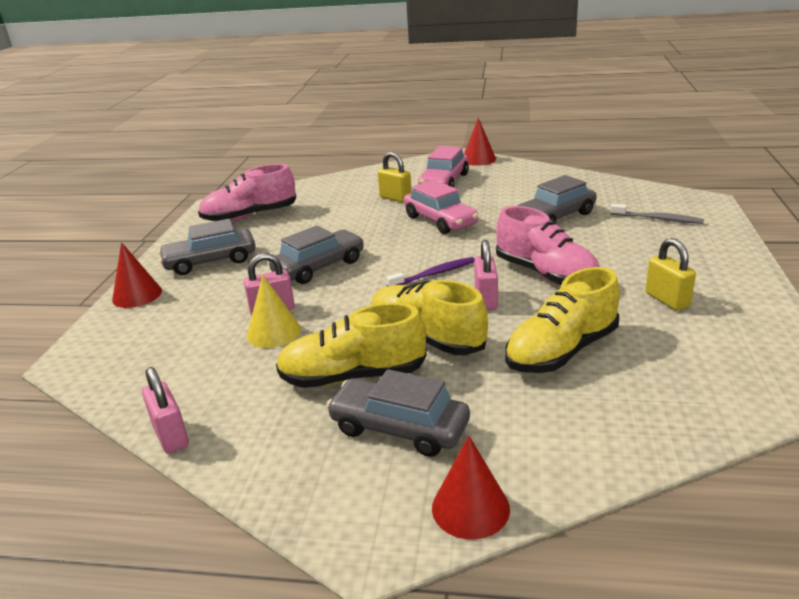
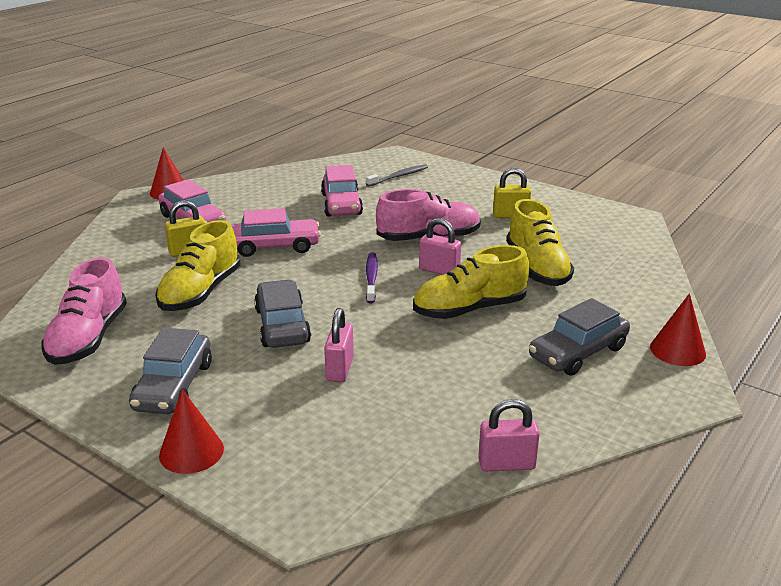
camera: 65 degrees left, 0 degrees up
(273, 332) = (382, 377): yellow cone -> none
(353, 376) = (494, 354): yellow shoe -> yellow shoe (200, 292)
(555, 217) = (341, 204): grey car -> pink car

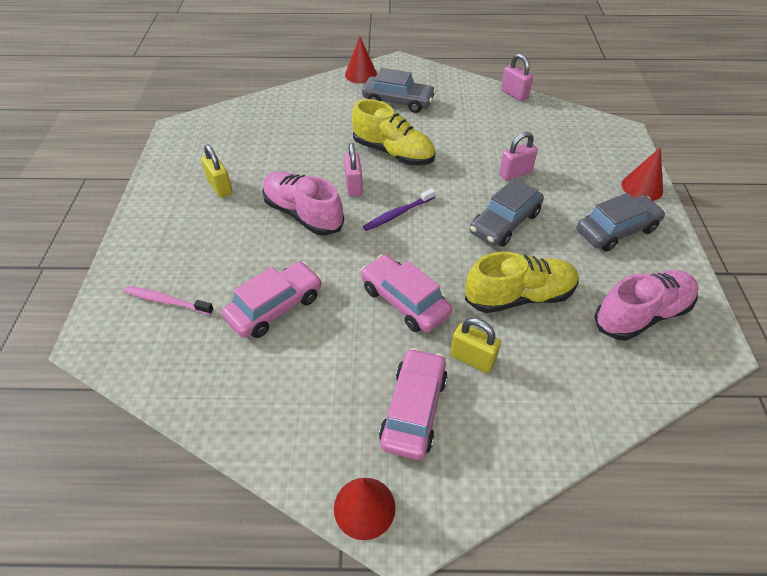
camera: 125 degrees left, 20 degrees up
(398, 176) = (167, 301): grey toothbrush -> pink toothbrush
(537, 268) = (307, 145): yellow shoe -> none

